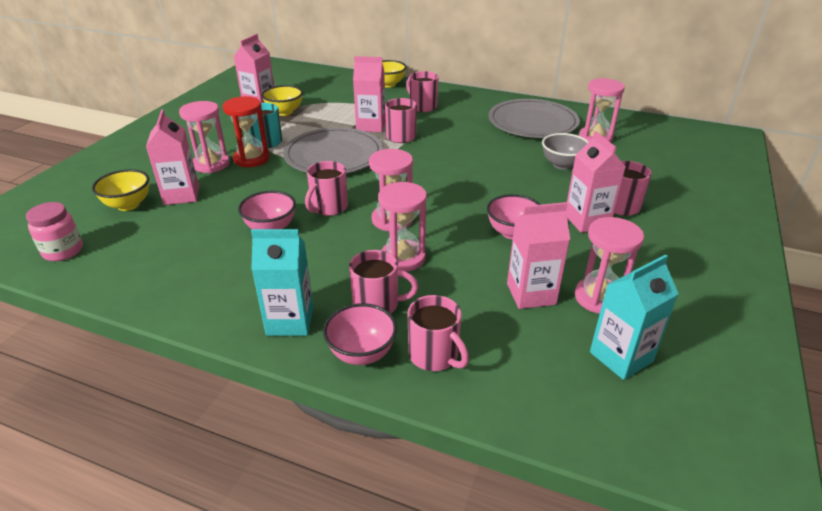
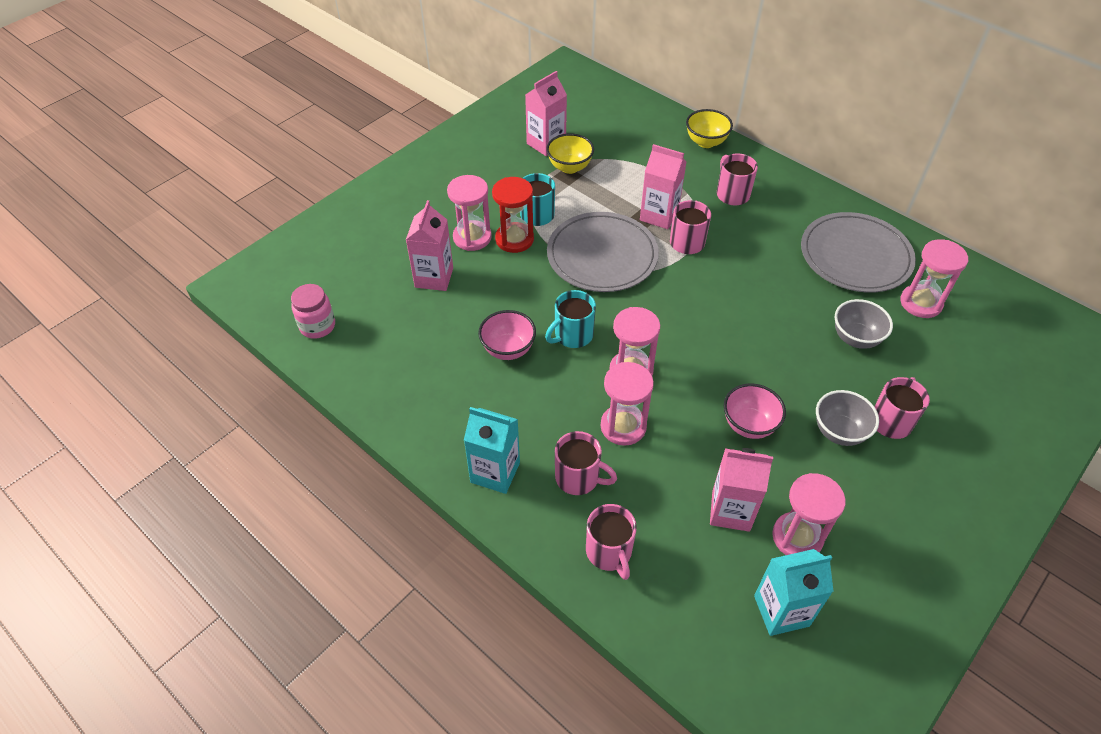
camera: 20 degrees right, 15 degrees up
(128, 205) = (382, 278): yellow bowl -> none
(328, 207) = (572, 335): pink mug -> turquoise mug
(362, 353) = (546, 529): pink bowl -> none
(587, 221) = (839, 432): pink carton -> grey bowl

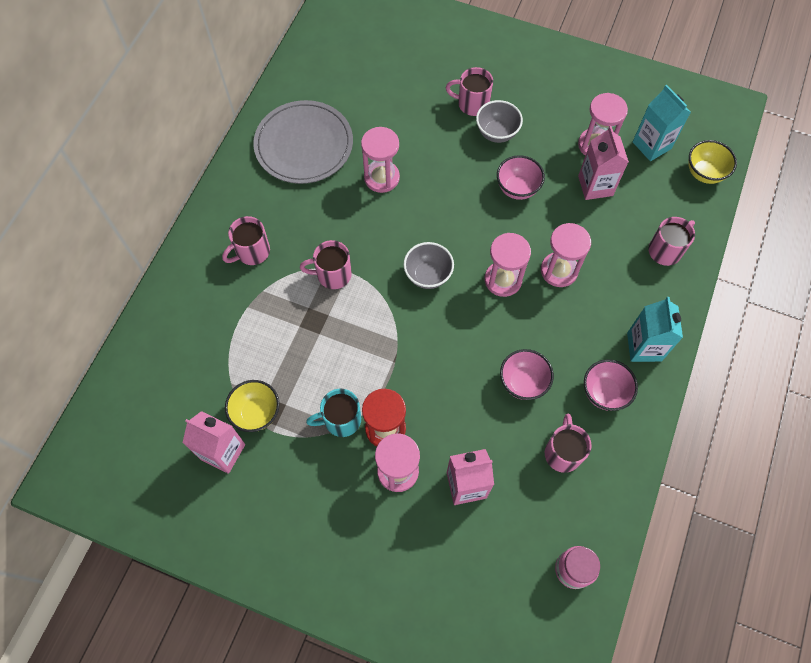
camera: 110 degrees left, 15 degrees up
(462, 413) = (604, 393): none -> pink bowl
(572, 335) = (484, 336): turquoise mug -> none
(578, 478) = (619, 287): pink mug -> pink mug (562, 452)
(602, 255) = (377, 341): grey plate -> none
(659, 215) = (304, 307): pink carton -> none
(706, 142) = (175, 292): yellow bowl -> yellow bowl (704, 173)
(855, 338) = (400, 134): grey bowl -> grey bowl (428, 275)
(920, 303) = (343, 96): pink hourglass -> pink hourglass (381, 178)

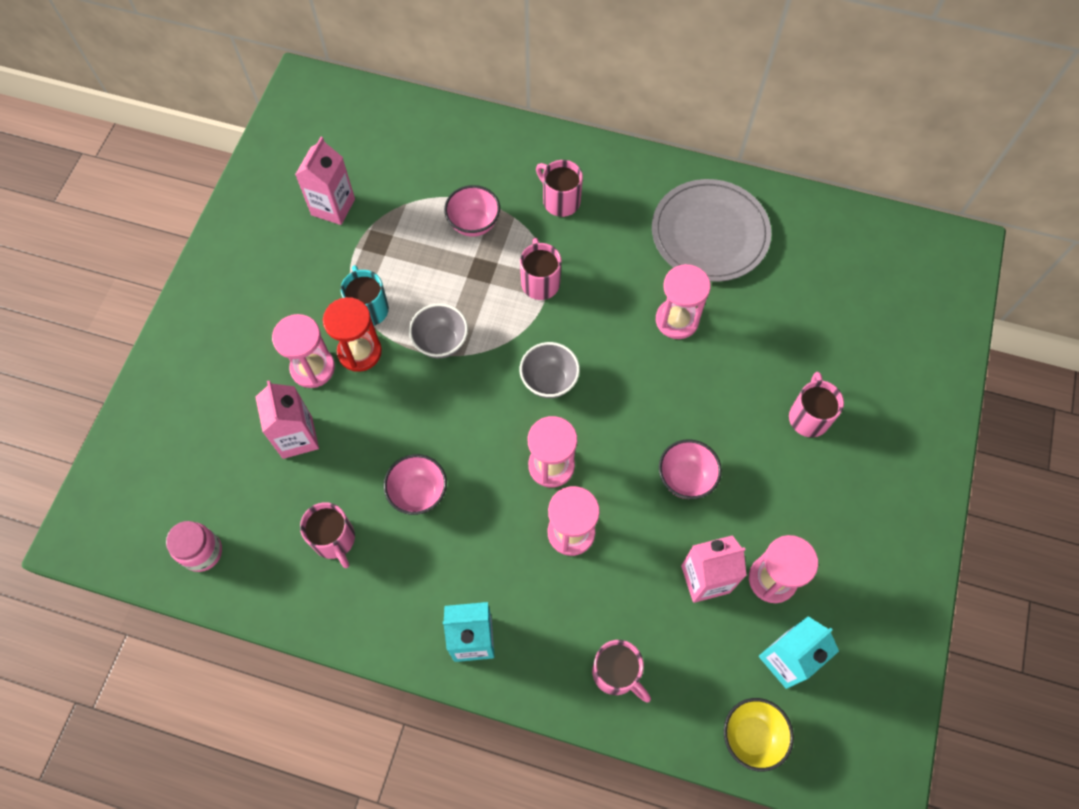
camera: 85 degrees right, 0 degrees up
(256, 413) = (374, 230): yellow bowl -> none
(496, 133) = (768, 449): grey bowl -> grey bowl (441, 342)
(562, 452) = (334, 540): pink mug -> pink mug turned 60 degrees clockwise
(604, 393) = (409, 588): pink bowl -> pink bowl (474, 224)

